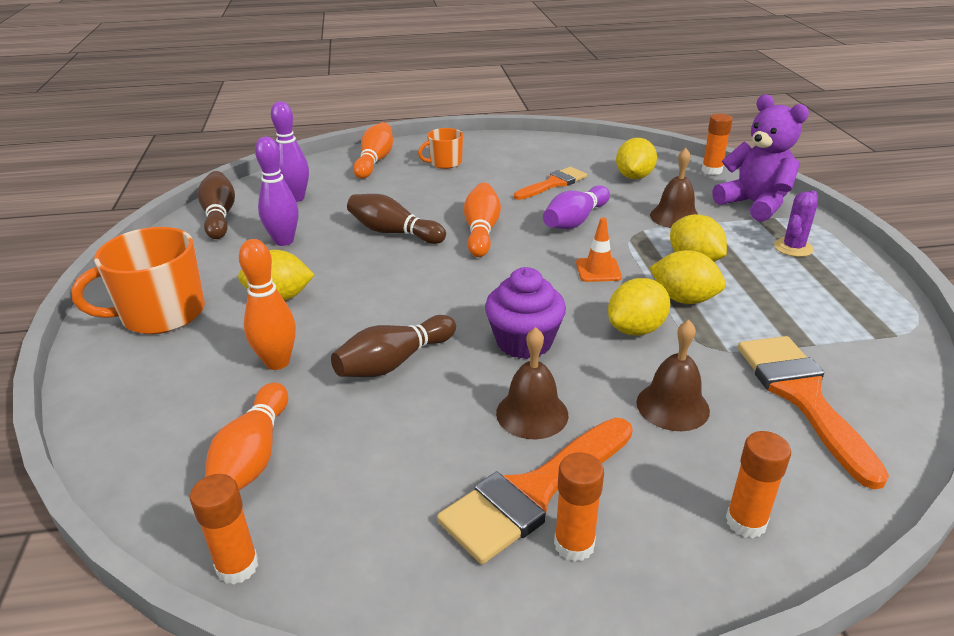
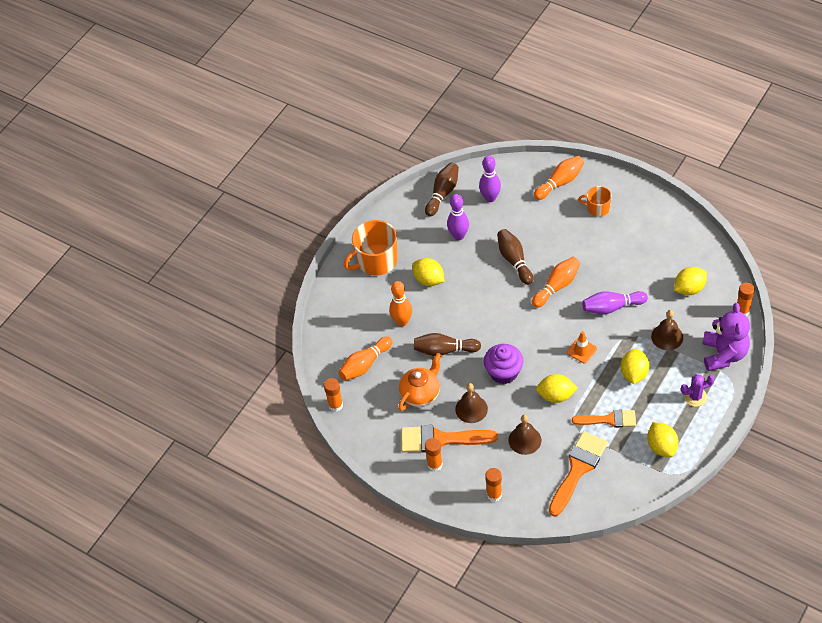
camera: 45 degrees right, 20 degrees up
(161, 314) = (376, 261): orange mug -> orange mug turned 45 degrees counterclockwise
(415, 442) = (421, 394): none -> orange teapot
(553, 184) = (636, 267): orange brush -> orange brush (609, 419)
(683, 299) = (597, 393): yellow lemon -> yellow lemon (661, 447)

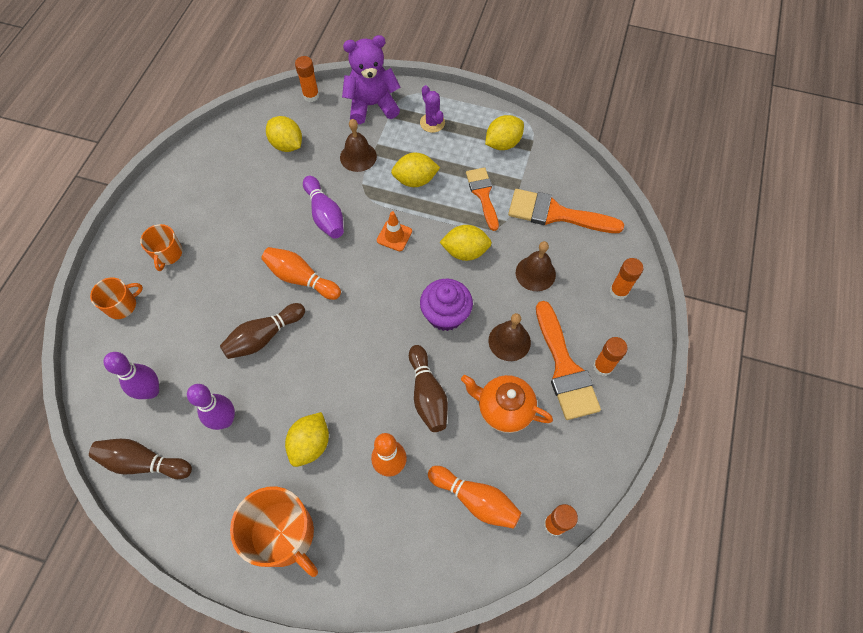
camera: 110 degrees left, 10 degrees up
(556, 396) = (465, 251): yellow lemon -> yellow lemon turned 75 degrees counterclockwise
(560, 182) = (122, 305): orange bowling pin -> orange mug

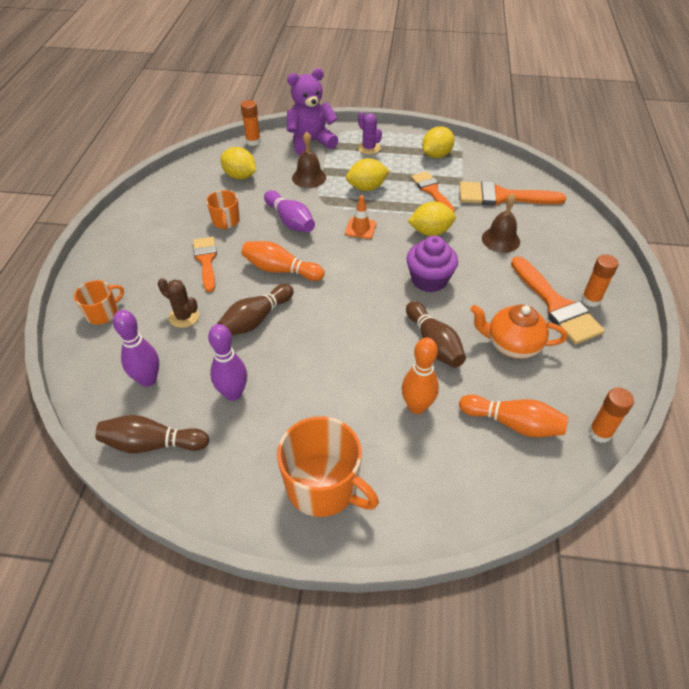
camera: 10 degrees left, 15 degrees down
(167, 254) = (142, 267): orange mug -> orange mug (225, 221)
(196, 322) = (184, 317): none -> brown cactus
(230, 255) = (206, 260): none -> orange brush
(310, 444) = (329, 401): yellow lemon -> none
(509, 341) = (496, 292): brown bell -> none
(618, 291) = (580, 243): orange glue stick -> none

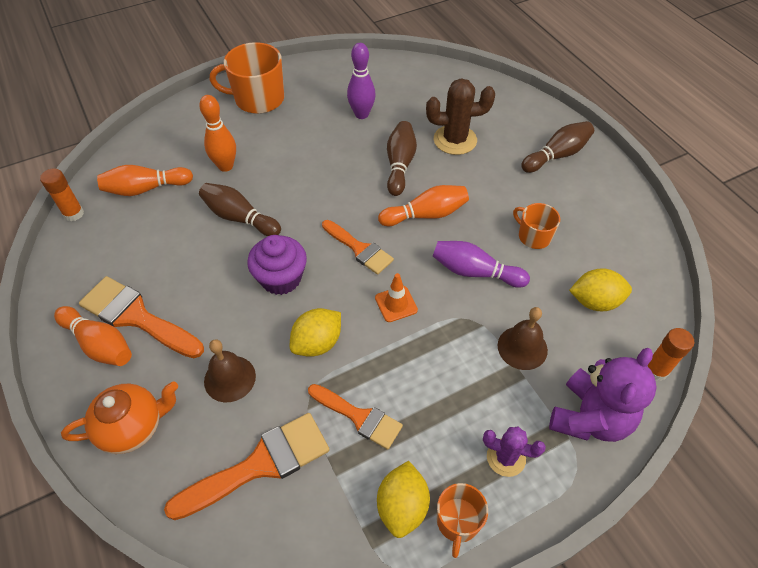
camera: 145 degrees right, 5 degrees up
(102, 313) = (514, 114): orange mug -> orange mug (458, 521)
(148, 380) = (426, 95): purple bowling pin -> none
(152, 444) = (380, 71): brown bowling pin -> brown bowling pin (557, 155)
(184, 317) = (455, 140): brown cactus -> brown cactus, size x1.59
(206, 260) = (498, 189): orange brush -> orange brush (359, 249)
(367, 188) = (441, 372): yellow lemon -> none
(512, 345) = (168, 251): orange teapot -> orange teapot (133, 427)
(591, 300) = (99, 344): orange glue stick -> orange bowling pin

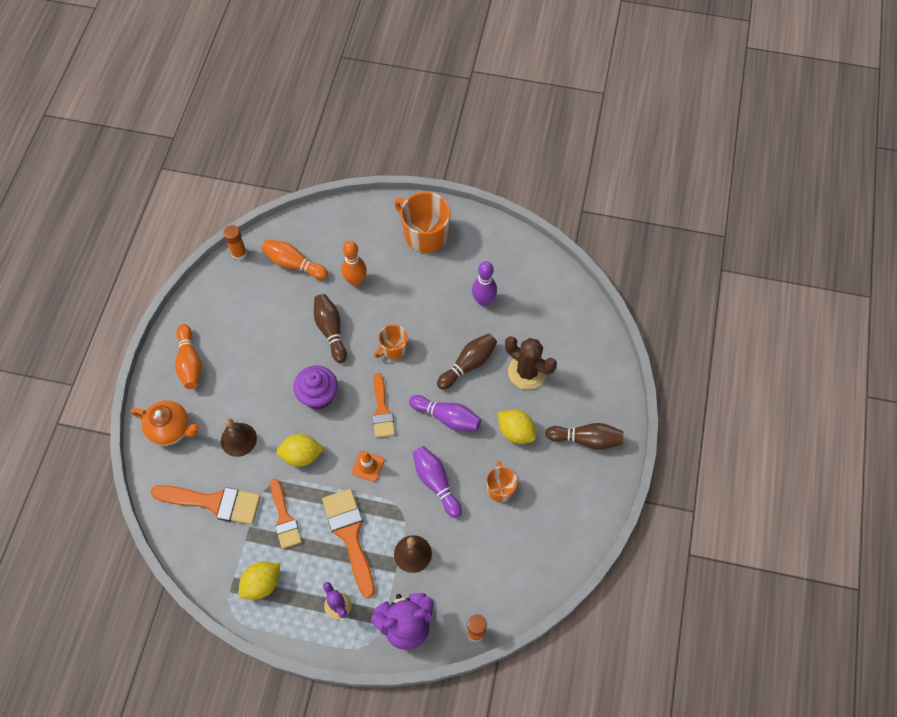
camera: 40 degrees right, 10 degrees up
(136, 317) = (221, 359): orange brush -> orange brush (350, 535)
(426, 215) = (447, 417): orange bowling pin -> purple bowling pin
(458, 521) = (281, 615): orange mug -> orange mug (393, 348)
(595, 301) = (488, 562): yellow lemon -> yellow lemon (516, 432)

